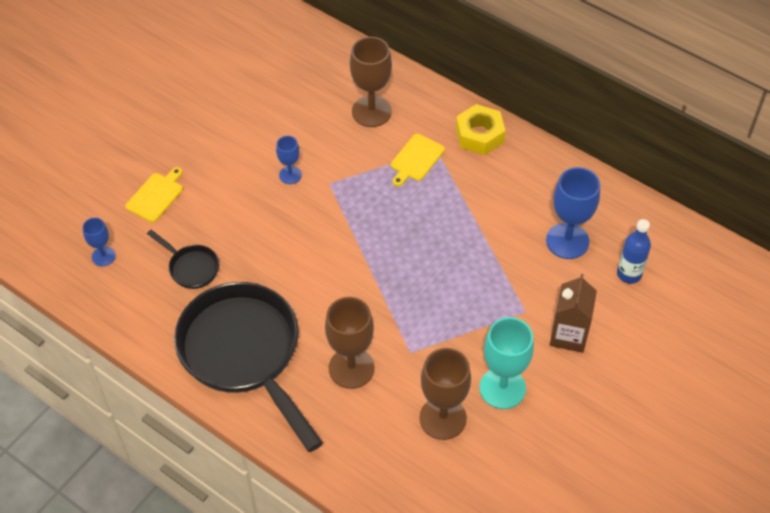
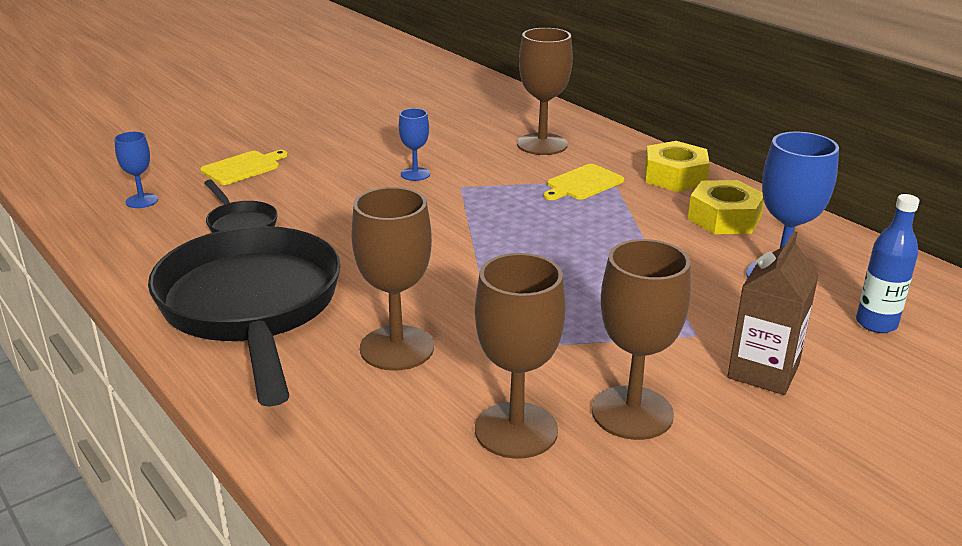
camera: 15 degrees right, 25 degrees down
(502, 388) = (632, 413): turquoise goblet -> brown goblet
(522, 181) = (724, 218): none -> yellow nut

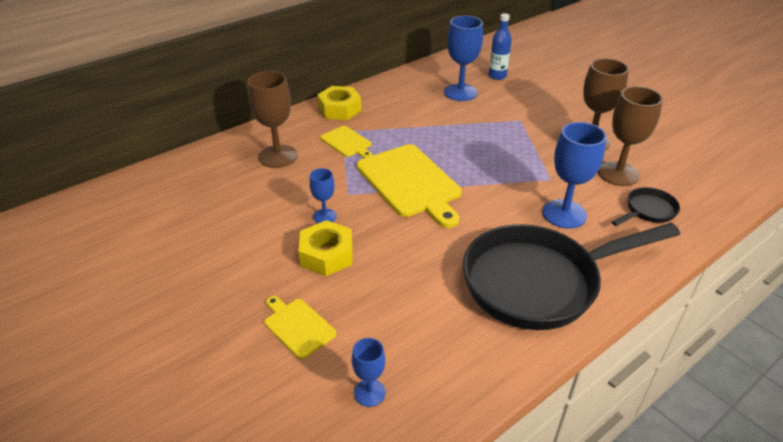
camera: 90 degrees left, 10 degrees up
(240, 224) = (415, 309): black pan -> black pan (647, 211)
(397, 348) = (564, 214): brown goblet -> blue goblet
(484, 225) = (410, 183): none -> yellow cutting board
(724, 218) = (396, 99): yellow nut -> yellow nut (326, 255)
(763, 371) = (545, 107): brown carton -> none

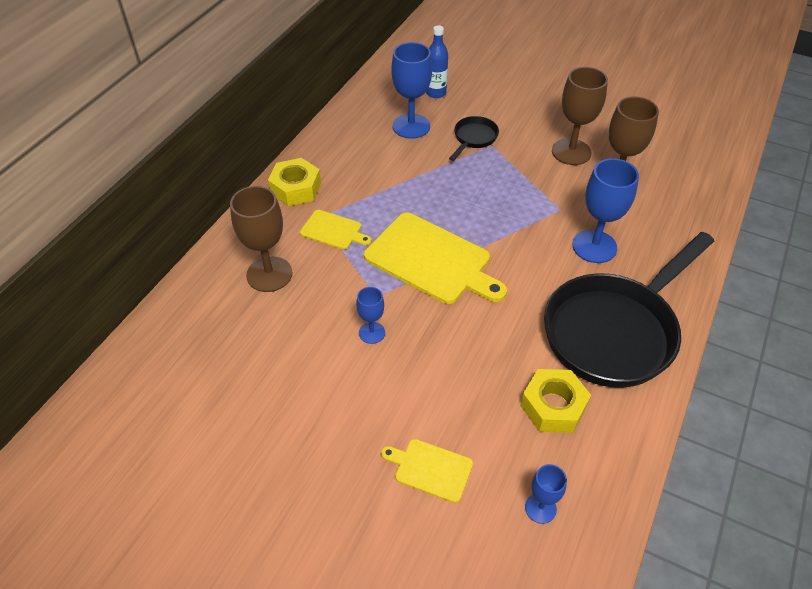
camera: 25 degrees left, 10 degrees up
(326, 255) = (404, 378): yellow nut -> yellow nut (553, 406)
(647, 211) = (661, 217): black pan -> black pan (474, 138)

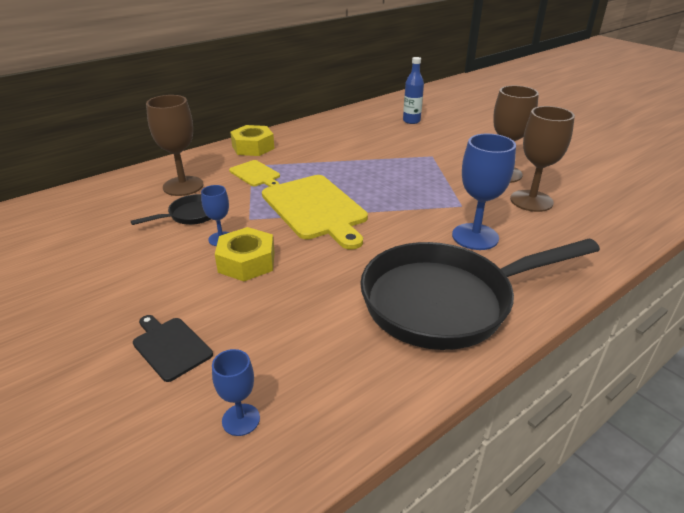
camera: 25 degrees right, 15 degrees down
(411, 126) = (374, 134): blue goblet -> none
(430, 469) = (170, 346): yellow cutting board -> black cutting board
(474, 138) = (420, 149): black pan -> black pan (190, 215)
(553, 406) = (331, 339): yellow nut -> yellow nut (246, 262)

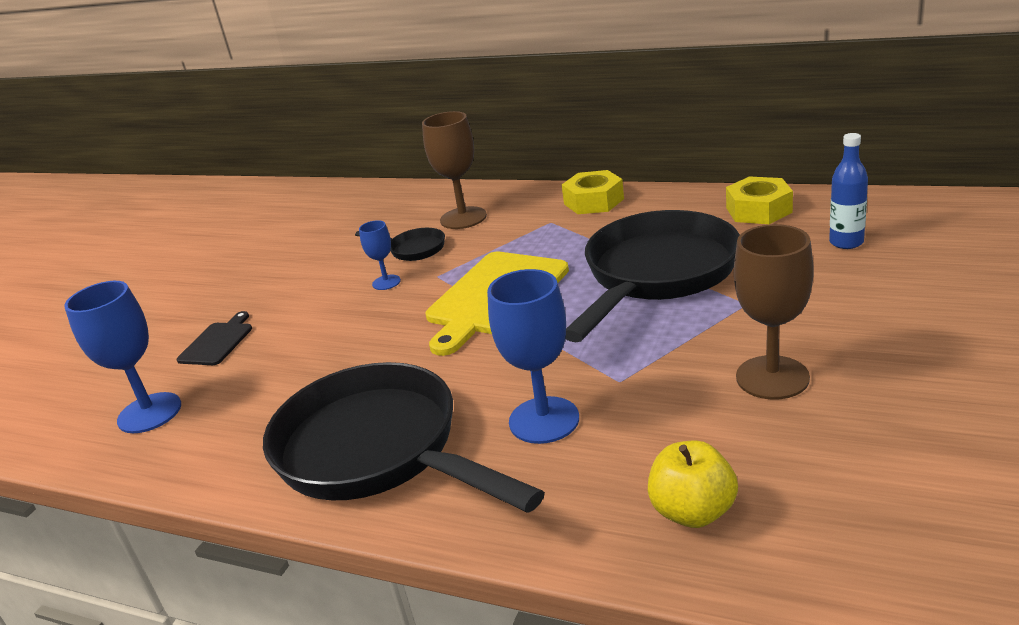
camera: 65 degrees right, 5 degrees down
(241, 419) = (149, 413): blue goblet -> blue goblet, size x1.84
(246, 262) = (358, 312): yellow nut -> yellow nut (758, 210)
(255, 174) = (532, 234): yellow cutting board -> none
(370, 162) = (656, 275): none -> black pan
(531, 201) = (710, 432): brown goblet -> none
(589, 226) = (693, 511): none -> yellow apple

